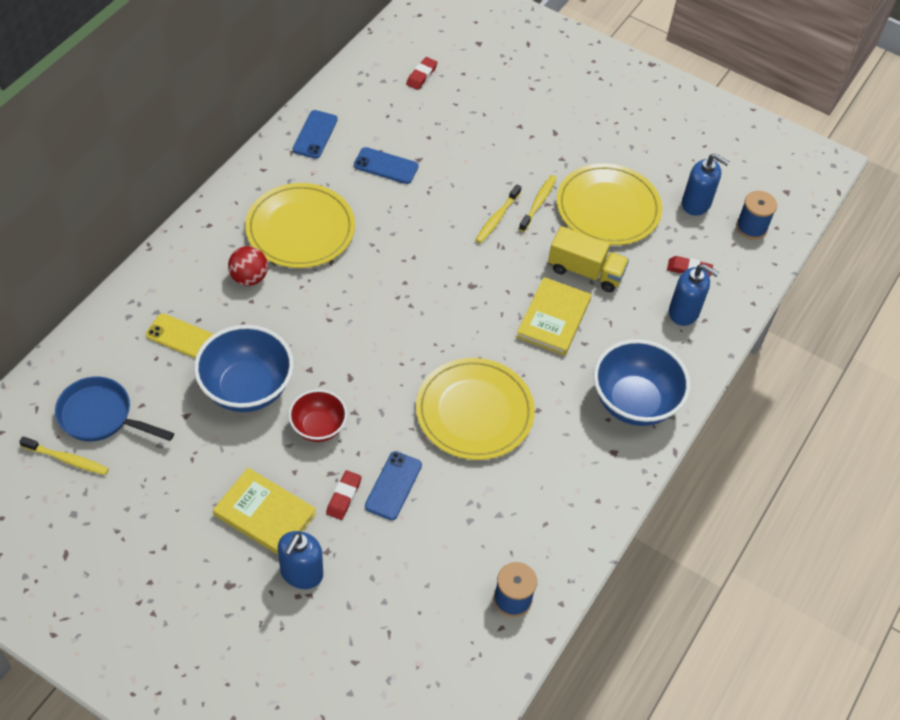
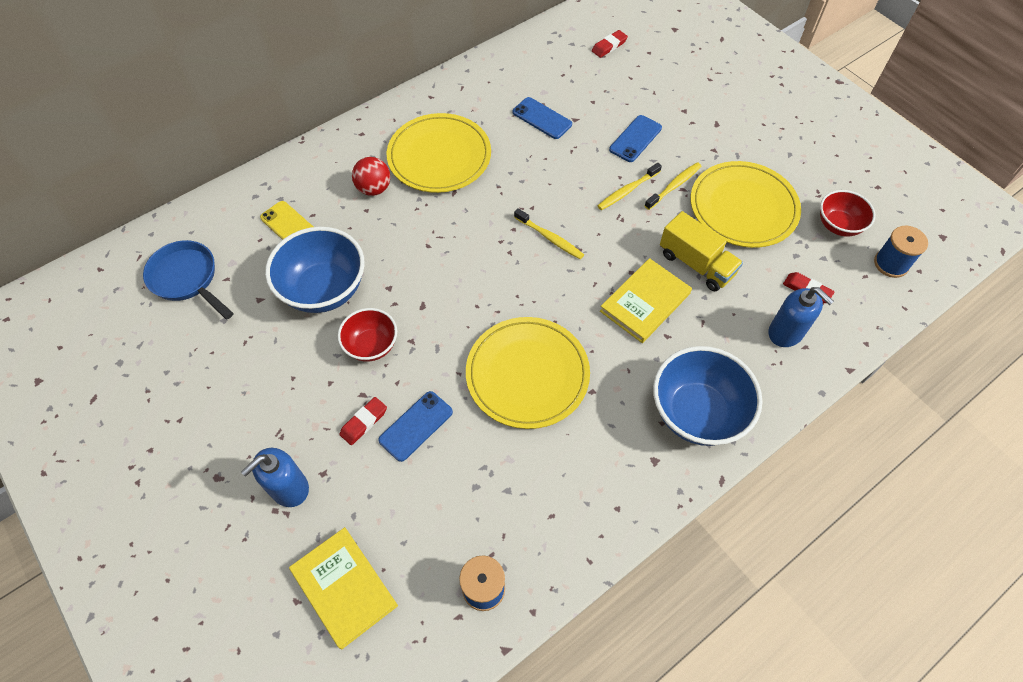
camera: 25 degrees right, 5 degrees up
(67, 459) = (140, 310): yellow toothbrush -> yellow toothbrush (550, 238)
(265, 514) = (283, 416): yellow book -> yellow book (344, 587)
(315, 134) = (490, 77): blue phone -> blue phone (635, 139)
(696, 204) = (838, 225): blue soap dispenser -> red bowl

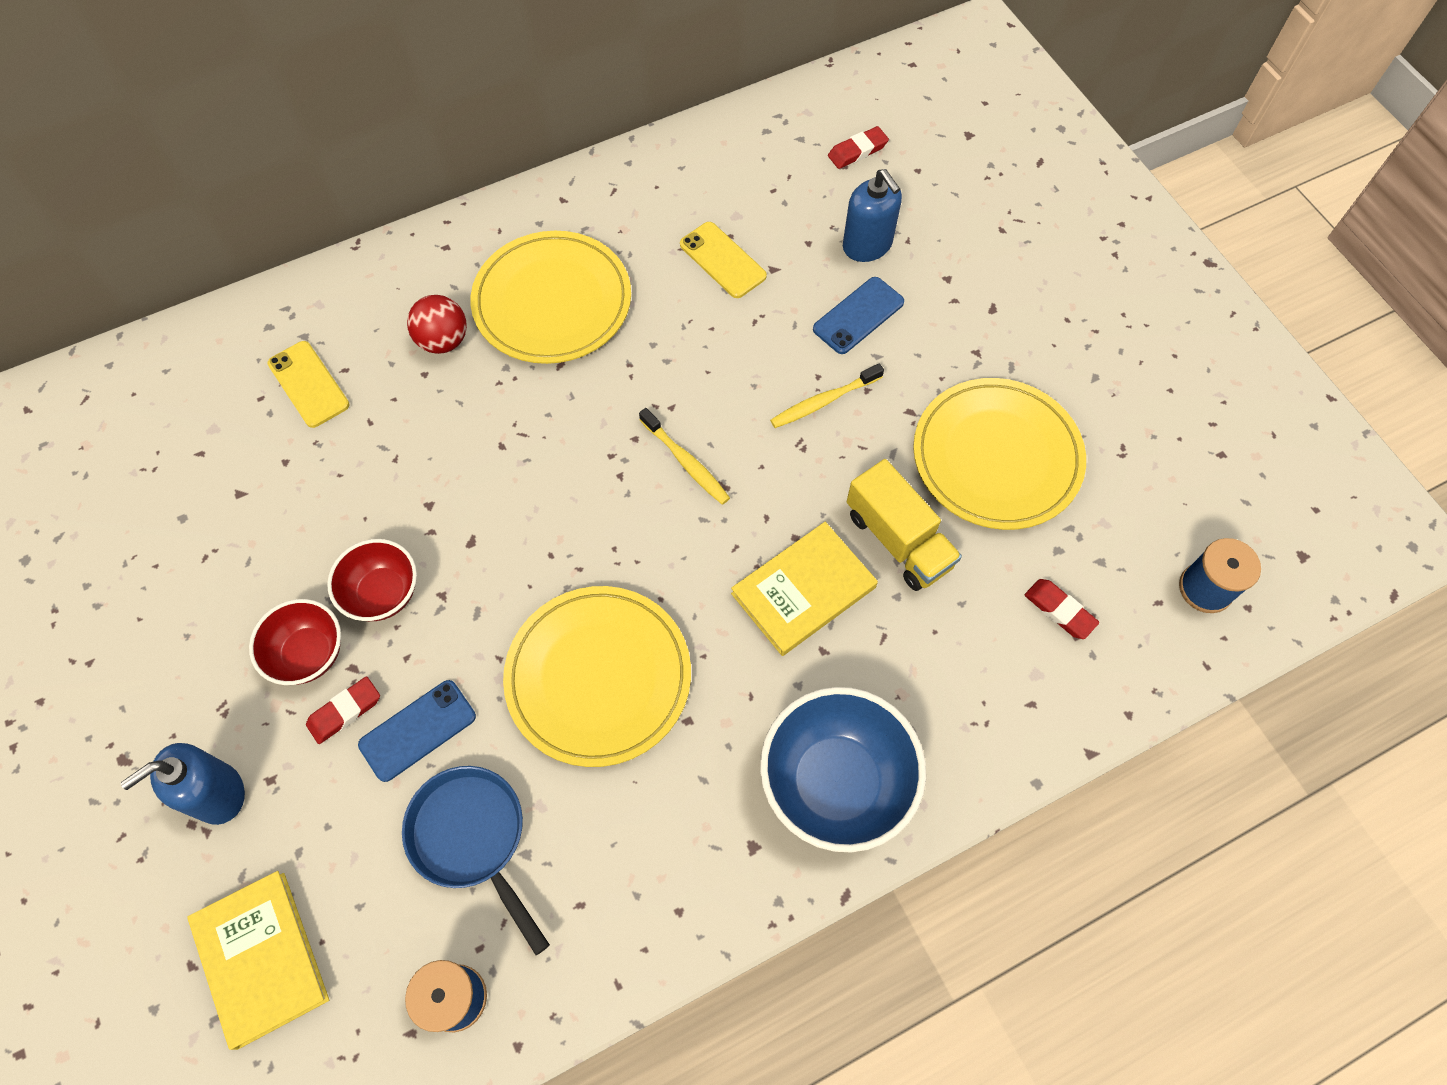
camera: 10 degrees right, 5 degrees up
(187, 279) = (145, 445): blue pan -> blue pan (472, 838)
(324, 289) = (335, 493): blue bowl -> none
(542, 118) = (722, 260): blue phone -> yellow phone
(674, 186) = (898, 404): yellow toothbrush -> none
(786, 332) = (1007, 675): blue soap dispenser -> blue soap dispenser (867, 245)
(838, 225) = (1139, 510): red bowl -> red bowl (308, 654)

